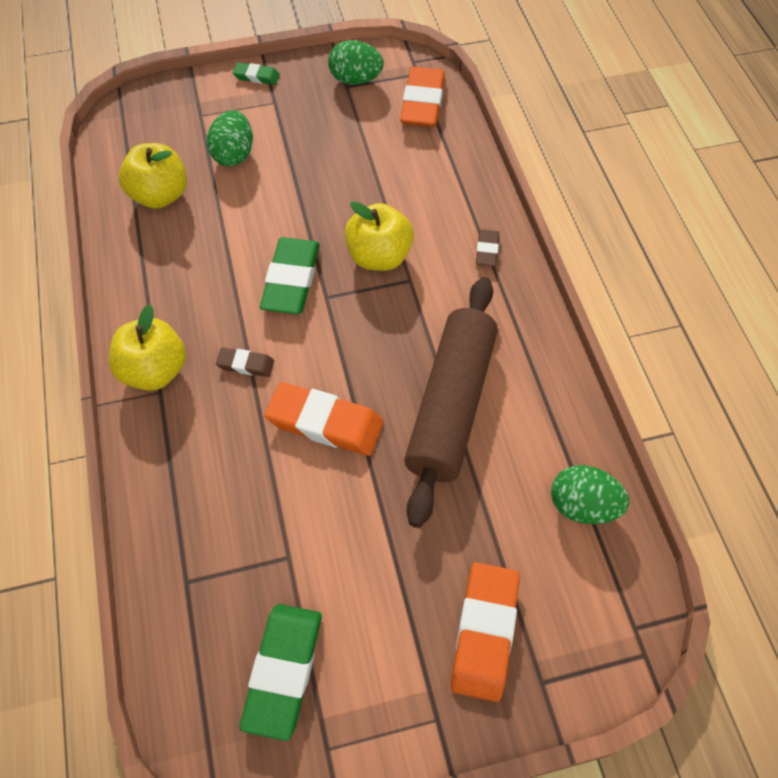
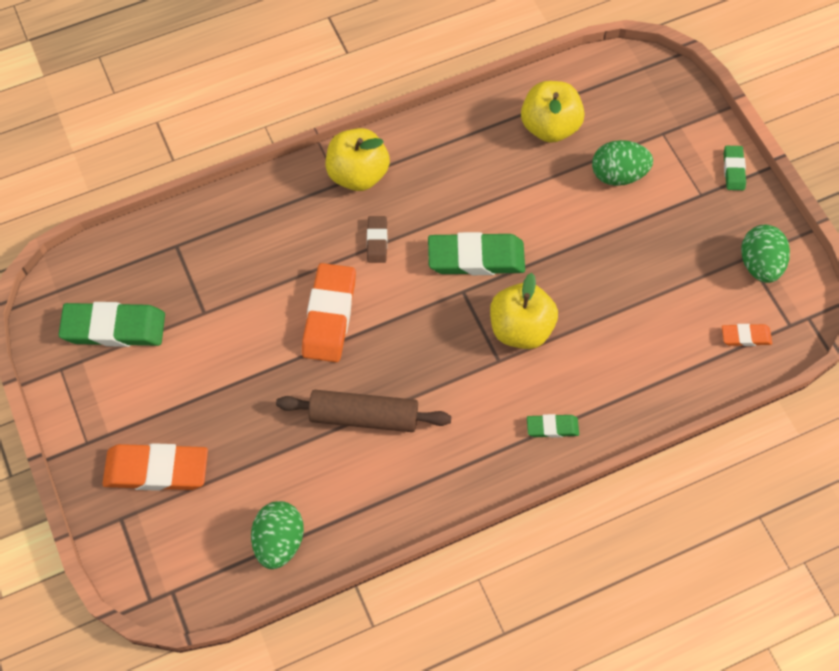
camera: 80 degrees right, 5 degrees up
(422, 102) = (745, 336): orange eraser -> orange eraser, size x0.51
(451, 405) = (364, 416): brown rolling pin -> brown rolling pin, size x0.66
(487, 250) = (552, 427): brown eraser -> green eraser

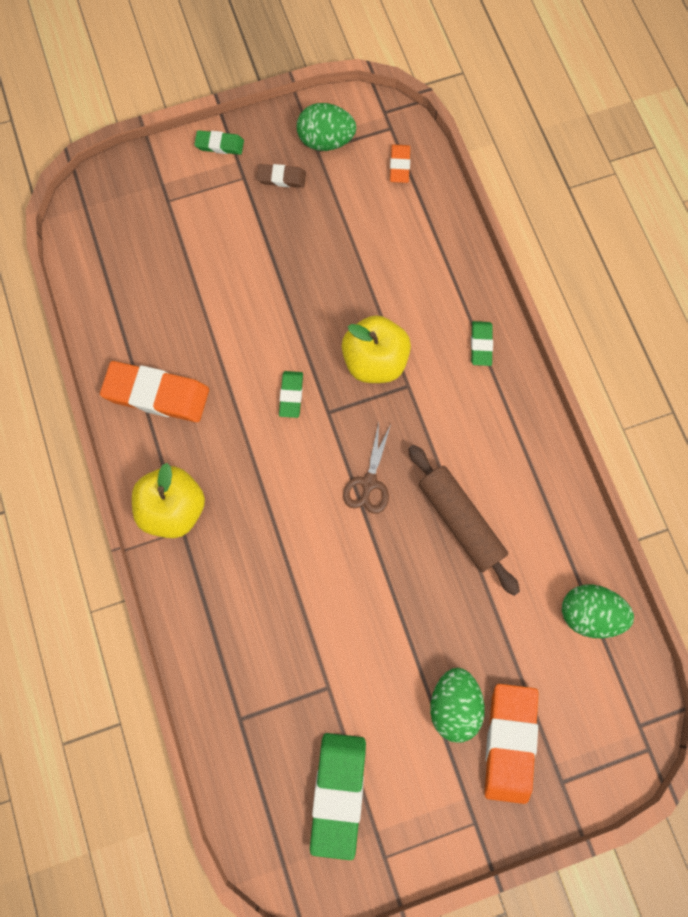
camera: 85 degrees left, 10 degrees up
(329, 316) = (344, 550): orange eraser -> orange eraser (157, 394)
(364, 416) = (460, 521): brown rolling pin -> brown rolling pin turned 45 degrees counterclockwise
(377, 241) = (260, 494): brown eraser -> brown eraser (281, 178)
(395, 332) = (369, 483): none -> brown scissors
(476, 258) = (291, 395): green eraser -> green eraser, size x0.51
(550, 127) = (143, 305): yellow apple -> none
(618, 175) = (211, 248): green egg -> green egg (453, 704)

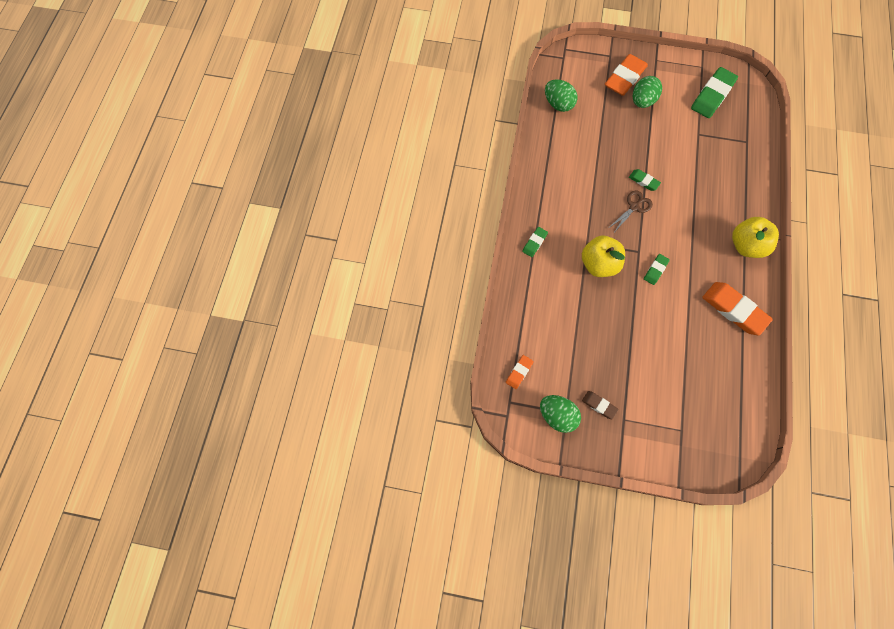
camera: 150 degrees left, 5 degrees down
(219, 145) = (630, 453): green eraser -> green eraser (643, 181)
(460, 521) = (596, 168): brown rolling pin -> none

